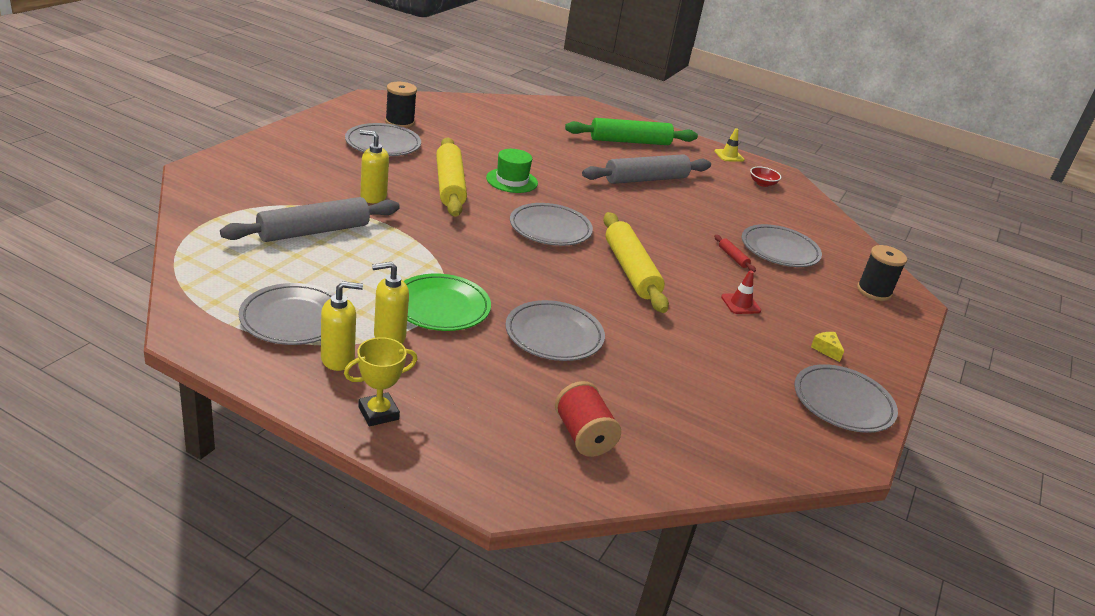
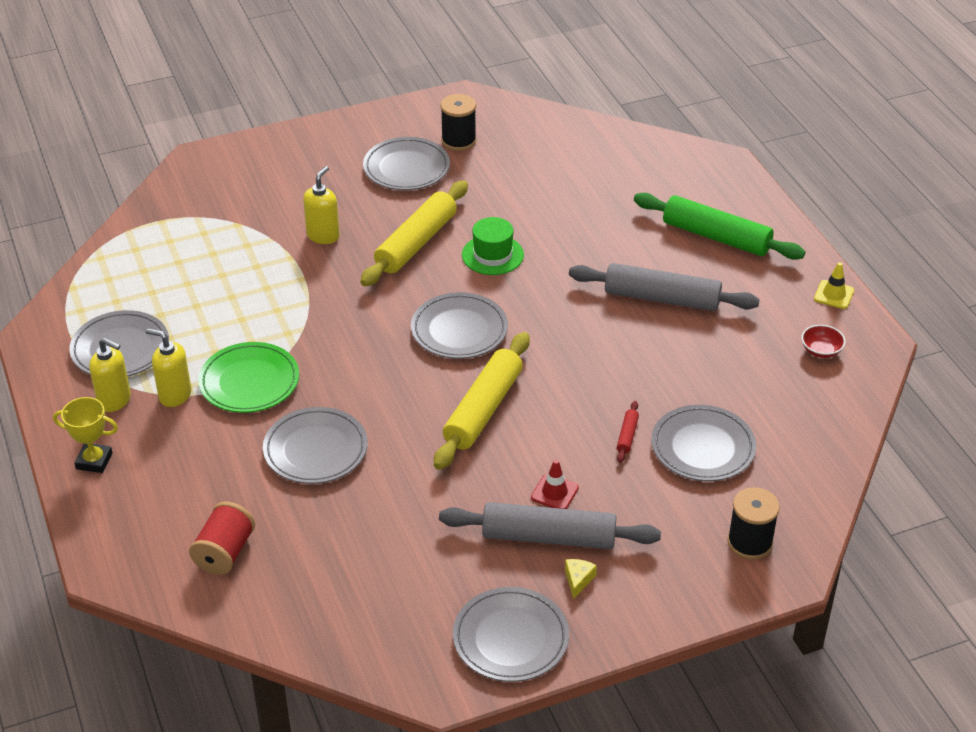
camera: 45 degrees right, 10 degrees up
(313, 231) = (227, 261): grey rolling pin -> grey rolling pin (548, 537)
(373, 197) = (323, 236): yellow soap dispenser -> yellow soap dispenser turned 60 degrees clockwise

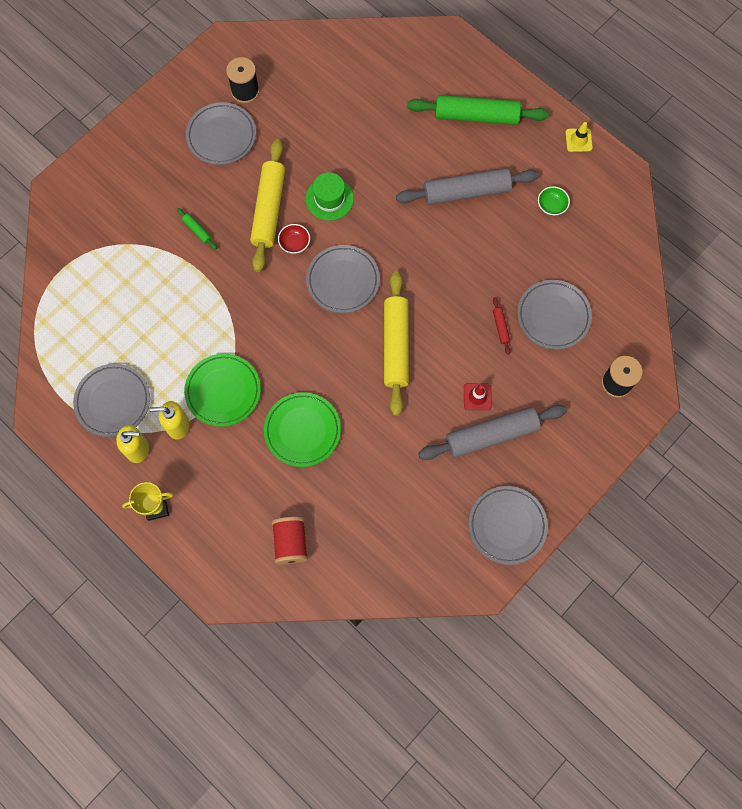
camera: 25 degrees left, 30 degrees up
(315, 450) = (302, 430): grey plate -> green plate
(323, 236) = (197, 230): yellow soap dispenser -> green rolling pin
(578, 580) = (526, 461): yellow cheese -> none
(763, 343) = (551, 206): none -> green bowl
(821, 350) = (591, 196): red bowl -> red bowl (294, 243)

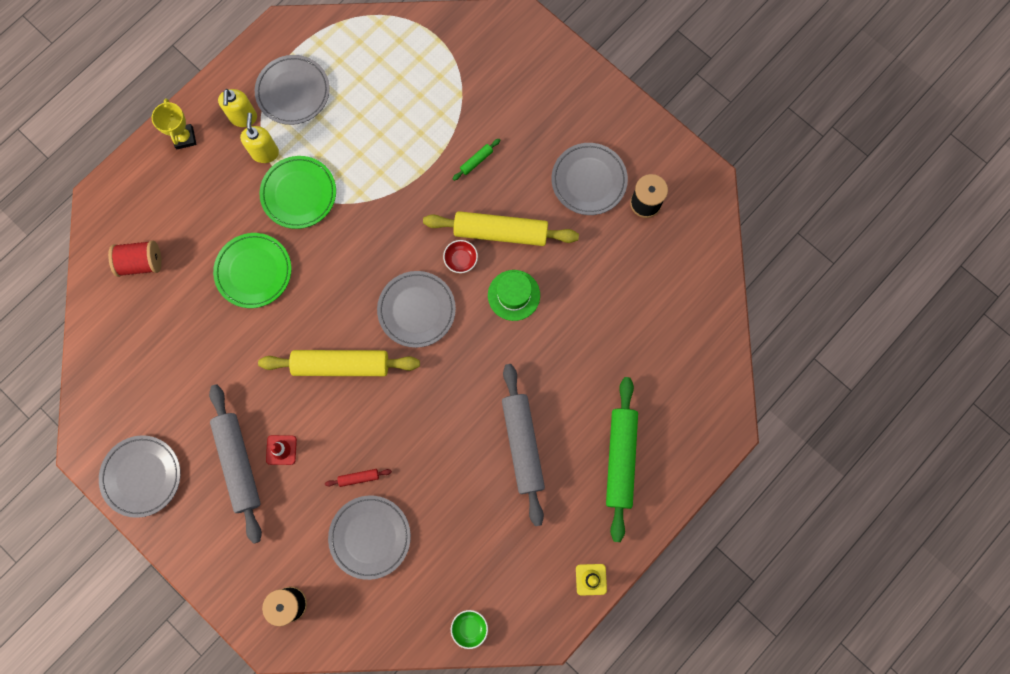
camera: 90 degrees right, 5 degrees up
(551, 206) = (505, 542): green bowl -> green bowl (469, 628)

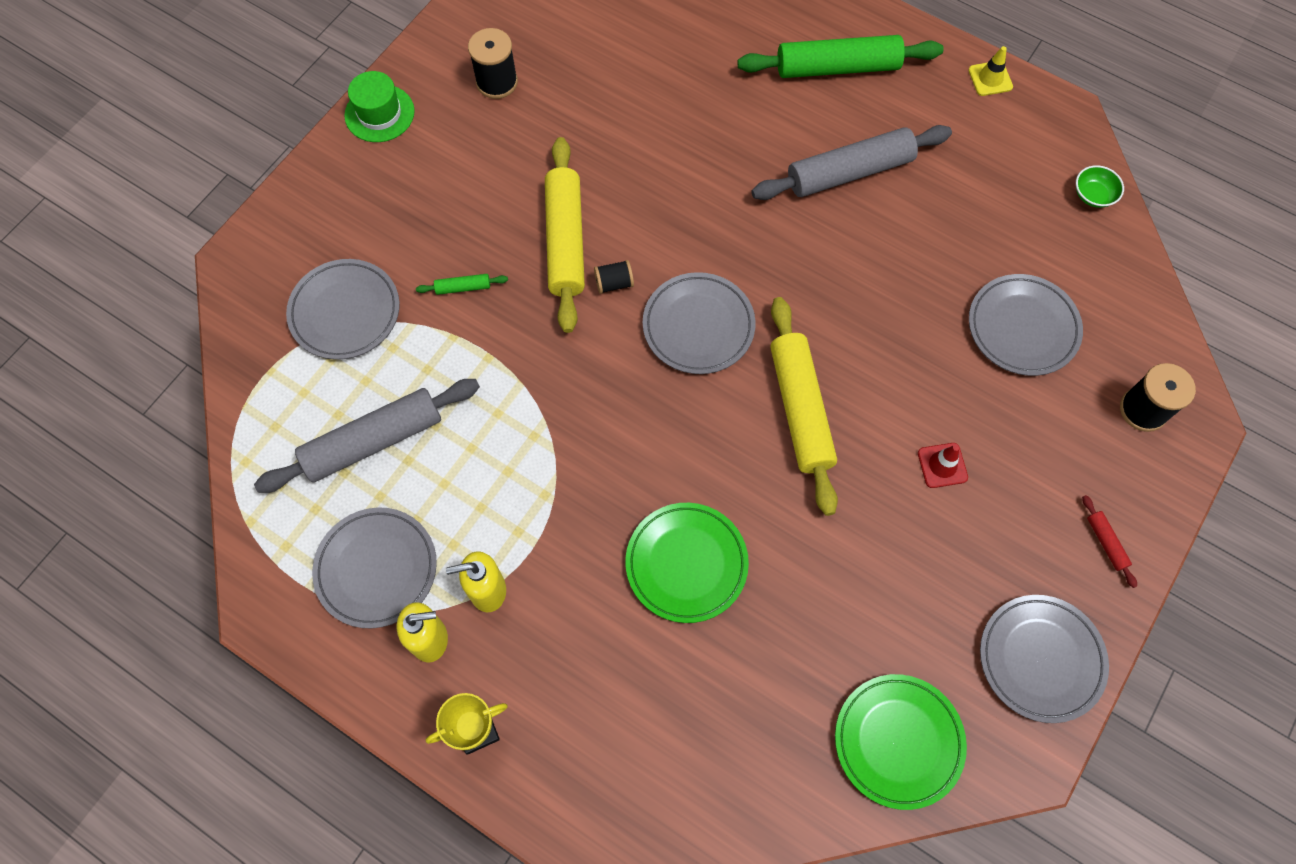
camera: 100 degrees left, 10 degrees down
(141, 263) = (707, 749): red spool -> none
(239, 463) = (978, 520): grey rolling pin -> grey rolling pin (373, 441)
(299, 194) = (549, 523): green plate -> green plate (898, 741)
(359, 477) = (950, 356): red rolling pin -> red rolling pin (1105, 543)
(461, 259) = (614, 283): red bowl -> black spool
(476, 161) = (463, 287): green rolling pin -> green rolling pin turned 45 degrees counterclockwise
(514, 295) = (652, 212): green hat -> green hat (379, 113)
(589, 180) = (474, 148): grey plate -> grey plate (345, 312)

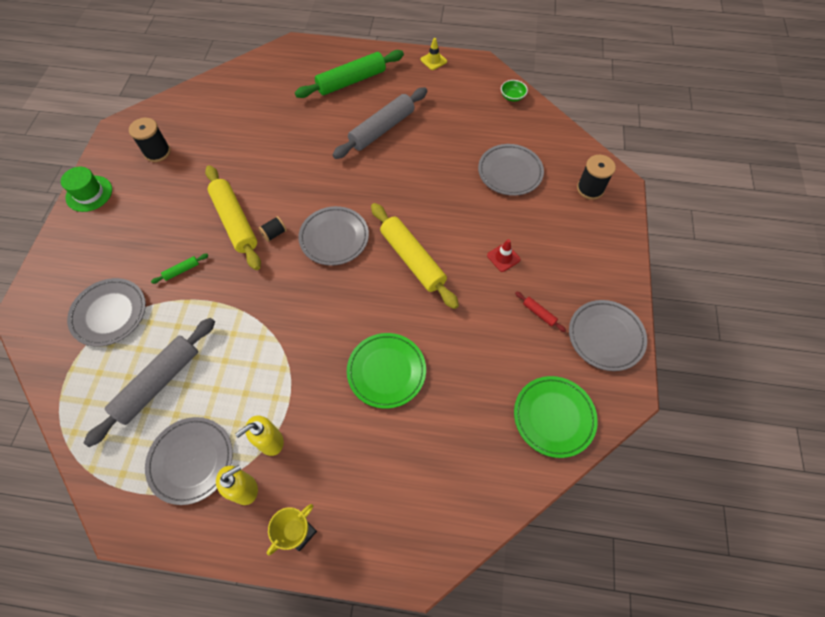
camera: 25 degrees left, 5 degrees down
(1105, 543) = (606, 262): red rolling pin -> red rolling pin (539, 313)

